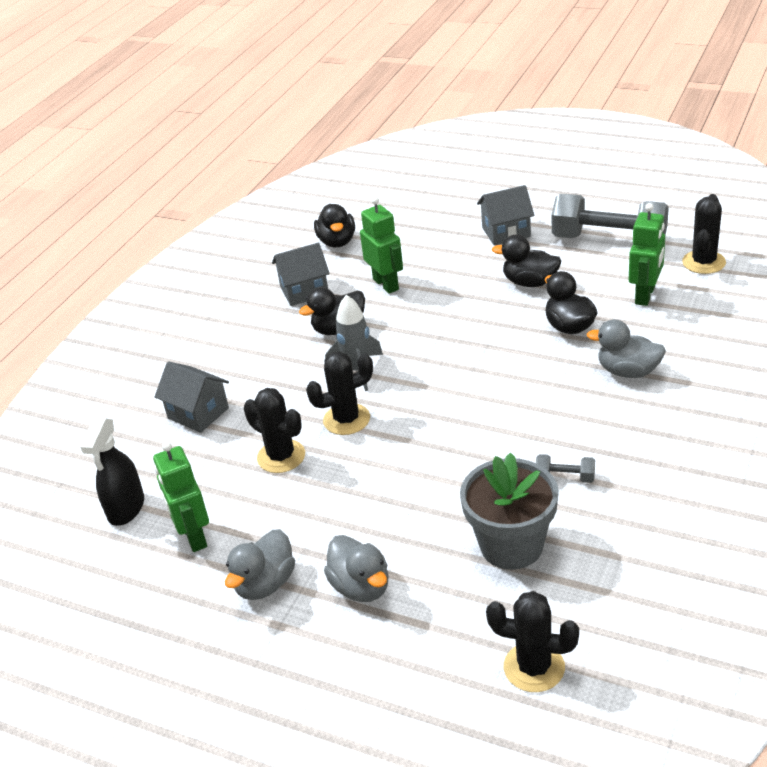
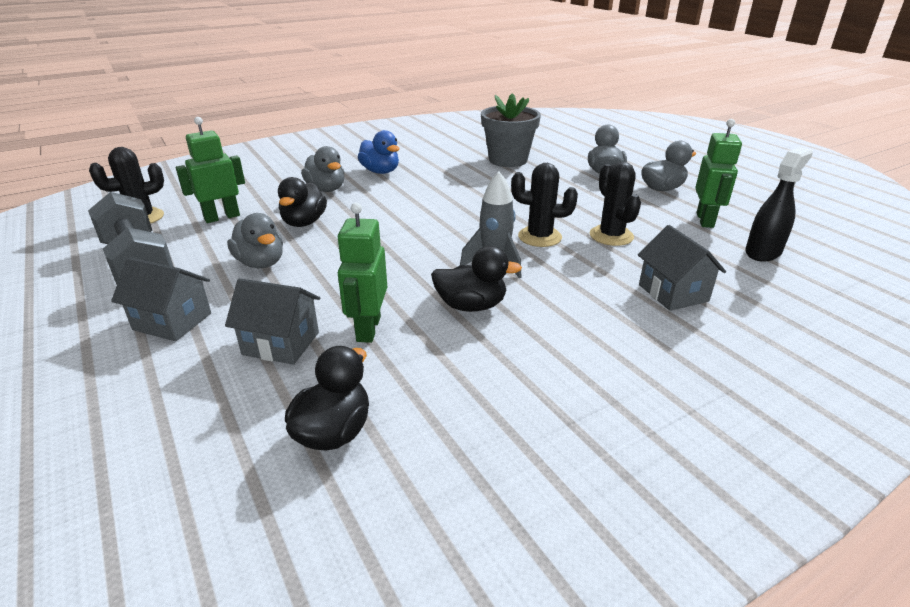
camera: 150 degrees left, 5 degrees down
(304, 291) = (460, 372): grey house -> grey house (281, 343)
(530, 282) = (261, 263): black duck -> grey duck
(534, 667) = (546, 135): black cactus -> none
(565, 477) = (444, 168): grey dumbbell -> none
(625, 429) = (380, 171): none -> blue duck

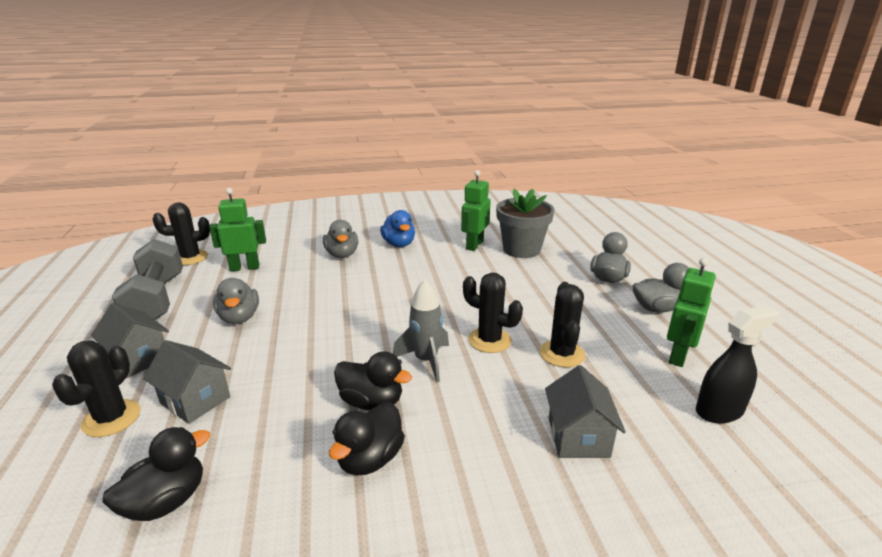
camera: 20 degrees right, 5 degrees down
(195, 380) = (111, 418): none -> black cactus
(304, 222) = (300, 285): black duck -> black duck (370, 459)
(368, 329) = (269, 403): green robot -> green robot (474, 245)

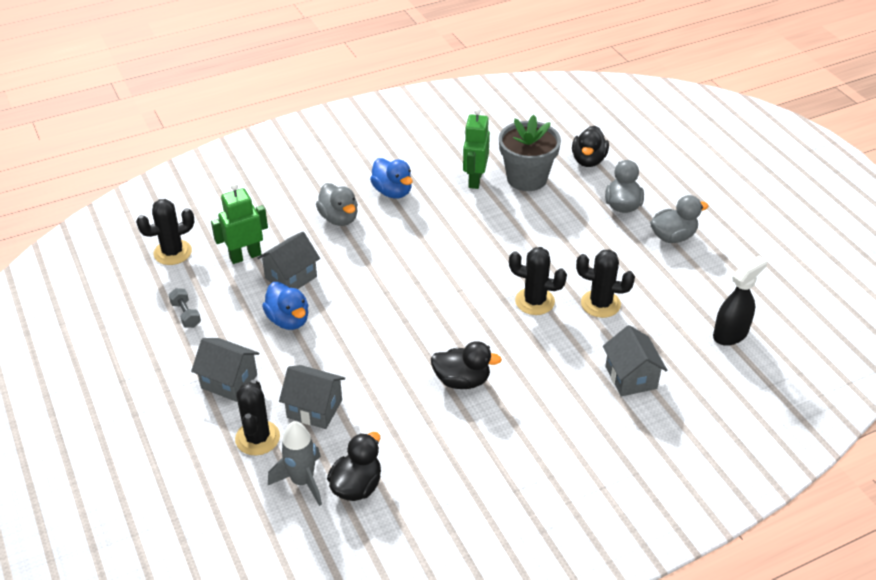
camera: 15 degrees left, 15 degrees up
(156, 300) = (186, 314): grey dumbbell -> grey dumbbell, size x0.41
(239, 317) = (288, 320): grey duck -> blue duck
(269, 287) = (291, 277): none -> grey house
(370, 459) = (485, 426): black duck -> black duck (588, 160)
(426, 361) = (488, 333): grey rocket -> grey rocket (302, 481)
(562, 354) = (600, 304): black cactus -> black cactus turned 60 degrees counterclockwise
(679, 356) = (696, 287): green robot -> none

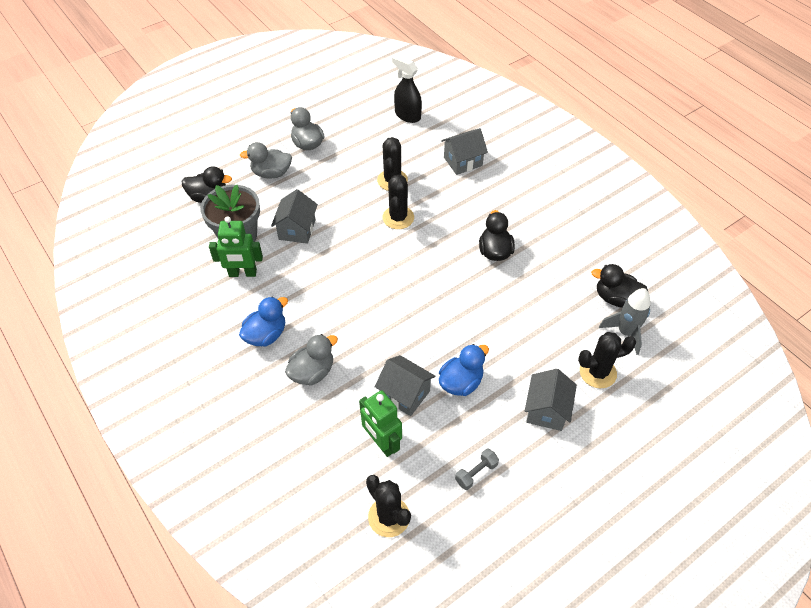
camera: 100 degrees left, 10 degrees up
(314, 409) = (554, 340): grey house -> grey house (297, 230)

